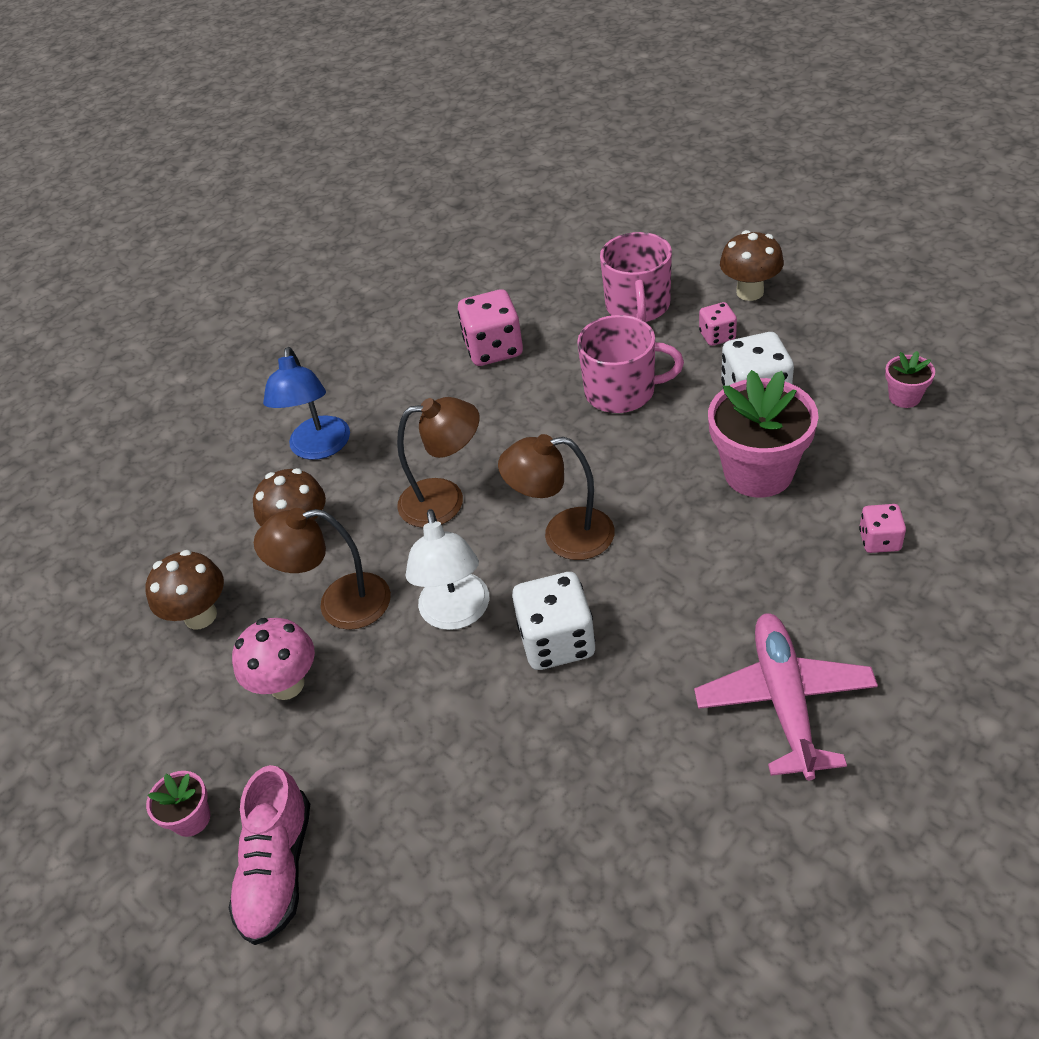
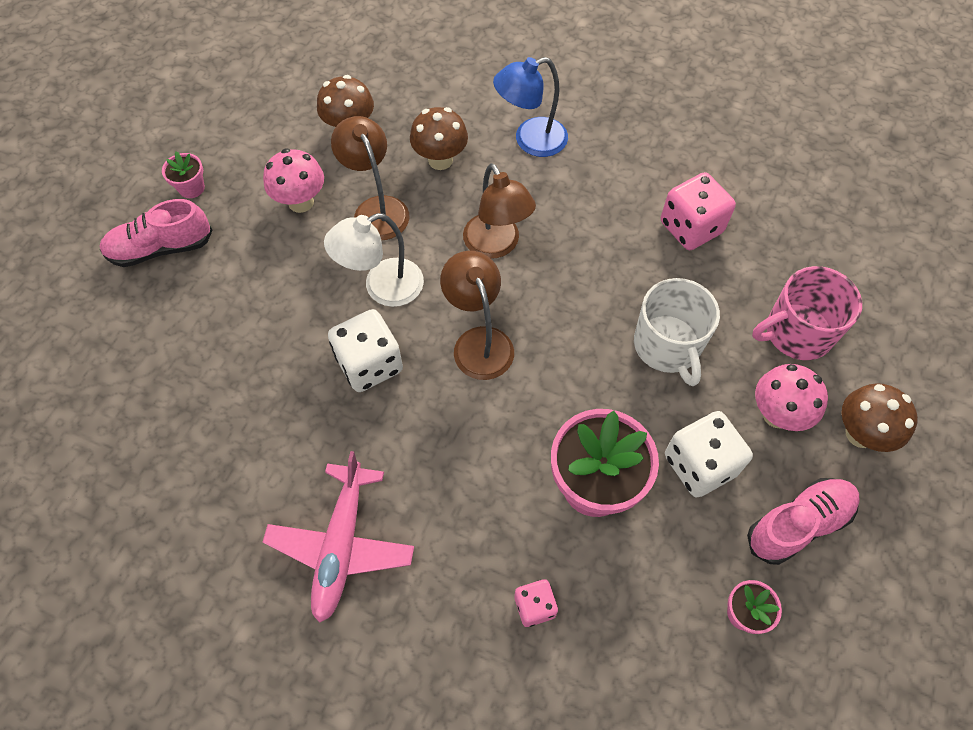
camera: 65 degrees right, 15 degrees up
(622, 391) = (667, 346): pink mug -> white mug
(717, 336) = (777, 414): pink dice -> pink mushroom
(784, 700) = (341, 546): pink plane -> pink plane turned 120 degrees clockwise
(827, 346) = (798, 524): none -> pink shoe

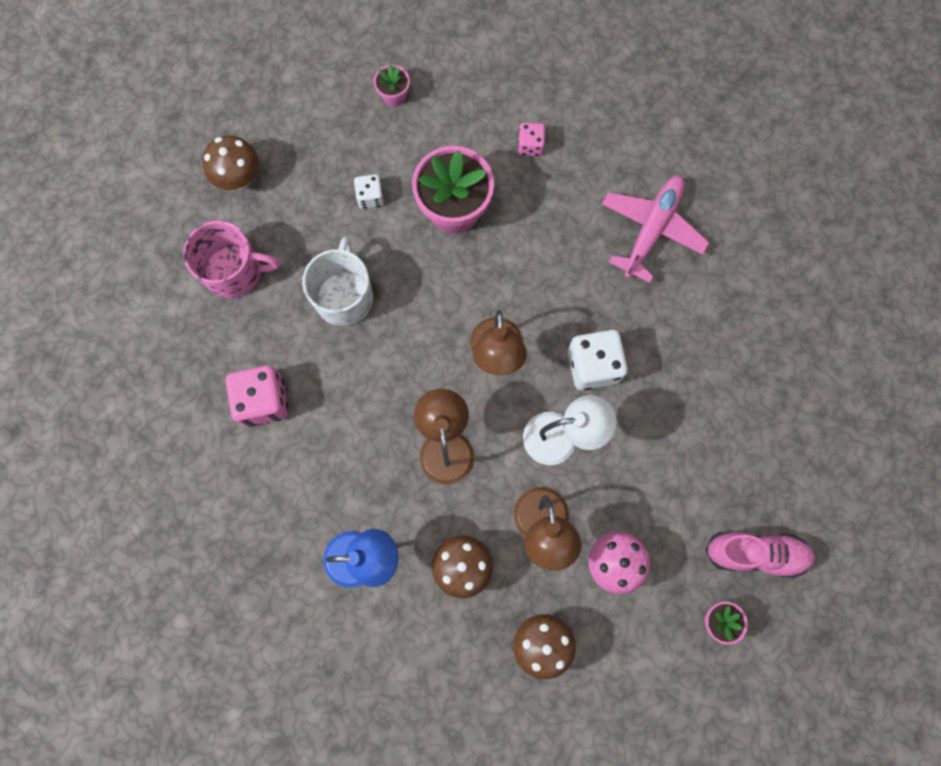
camera: 160 degrees left, 15 degrees up
(699, 465) = (370, 197): white dice -> white dice, size x0.56
(777, 414) = (291, 213): pink mushroom -> none
(798, 524) = (324, 135): pink shoe -> none

